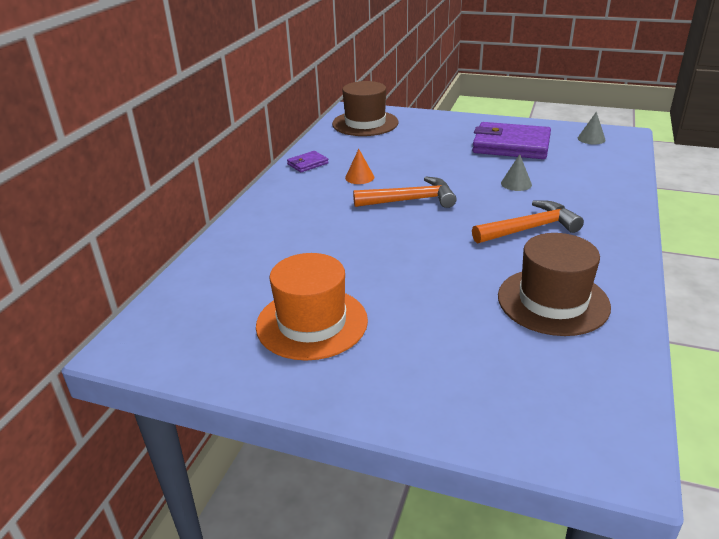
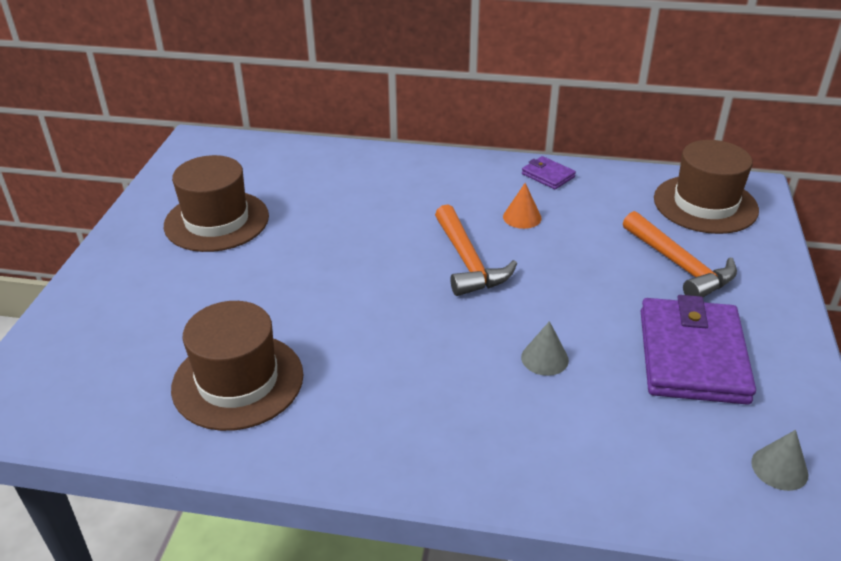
camera: 80 degrees right, 5 degrees up
(312, 323) = (216, 221): orange hat -> brown hat
(529, 229) = (407, 368): orange hammer -> orange hammer (679, 265)

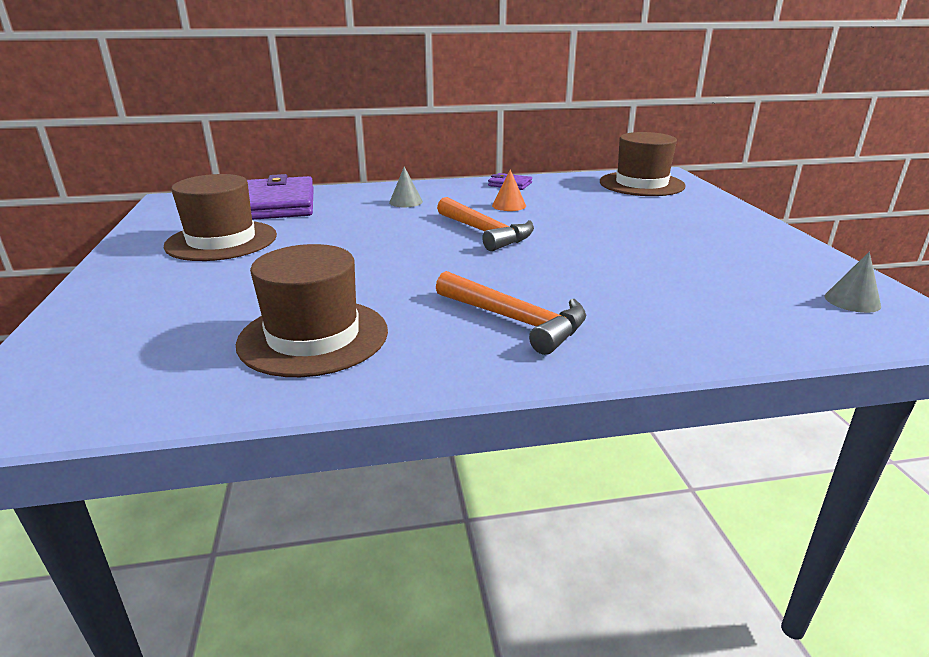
camera: 20 degrees left, 10 degrees down
(544, 358) = (602, 274): grey cone -> grey cone (406, 202)
(679, 265) = (655, 213): orange hammer -> orange hammer (515, 321)
(692, 356) = (716, 254): purple wallet -> purple wallet (278, 204)

